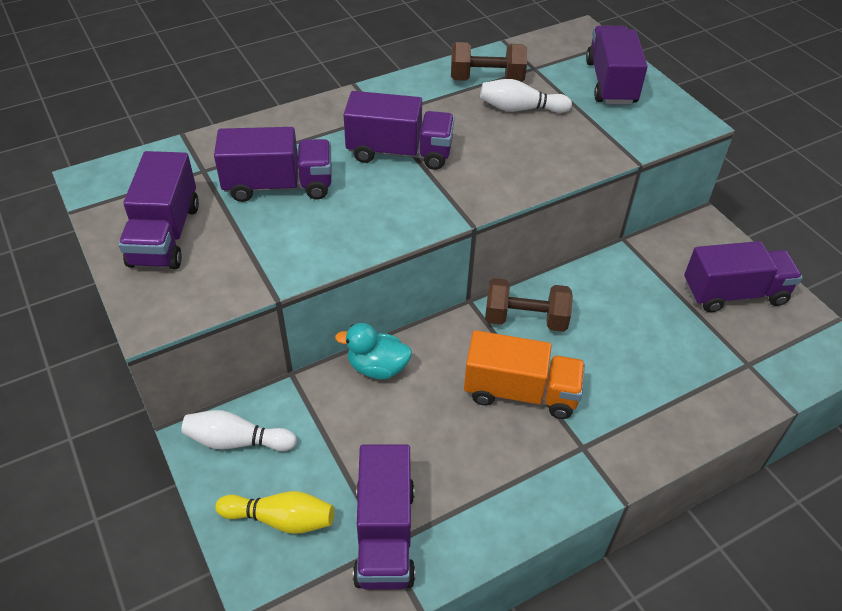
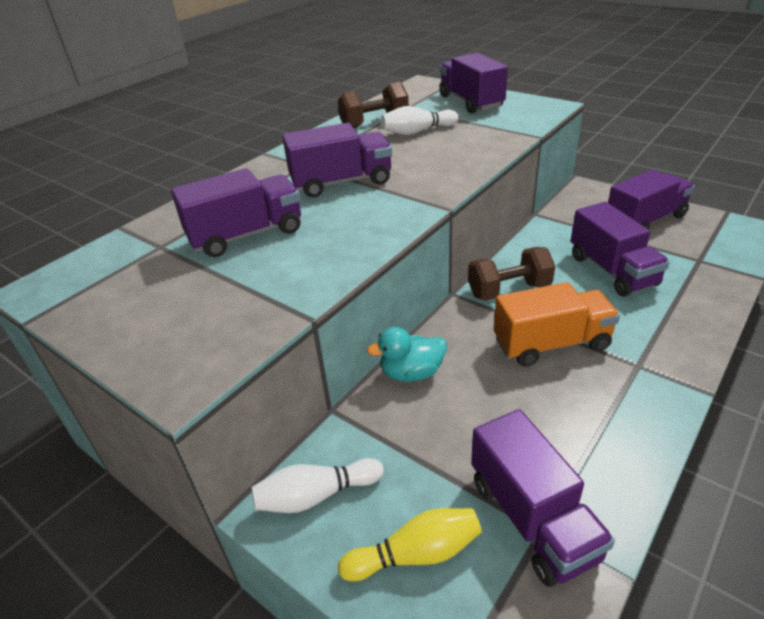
camera: 20 degrees left, 10 degrees down
(165, 235) = (151, 307): purple truck -> purple truck (612, 270)

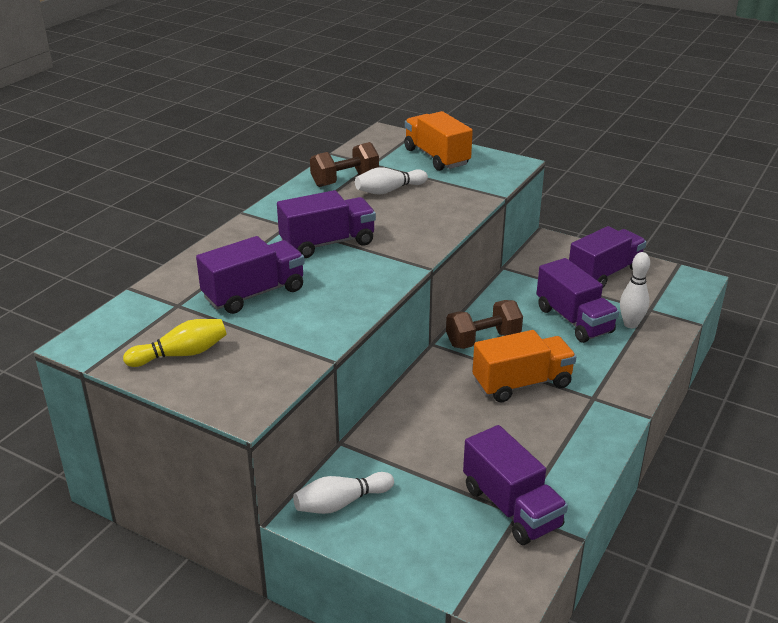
camera: 10 degrees left, 5 degrees down
(411, 373) = (404, 411): turquoise duck -> none
(416, 554) = (426, 534): yellow bowling pin -> yellow bowling pin (181, 354)
(470, 102) = (436, 157): purple truck -> orange truck
(678, 276) = (630, 324): none -> white bowling pin

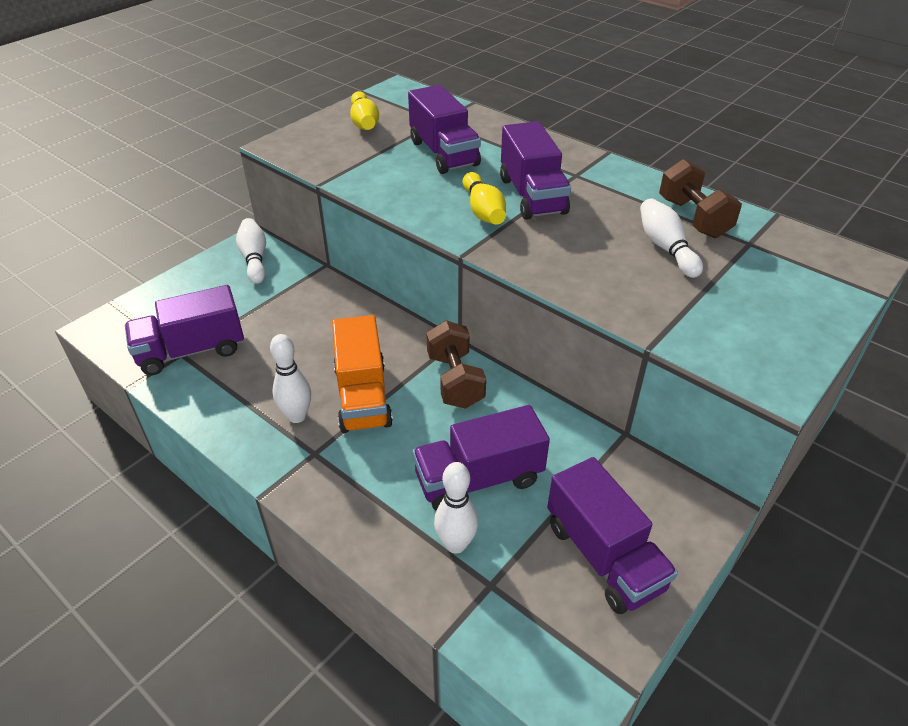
camera: 100 degrees right, 10 degrees up
(359, 264) = (483, 211): none -> yellow bowling pin
(436, 157) = (784, 302): orange truck -> none
(561, 415) = (297, 416): none -> white bowling pin

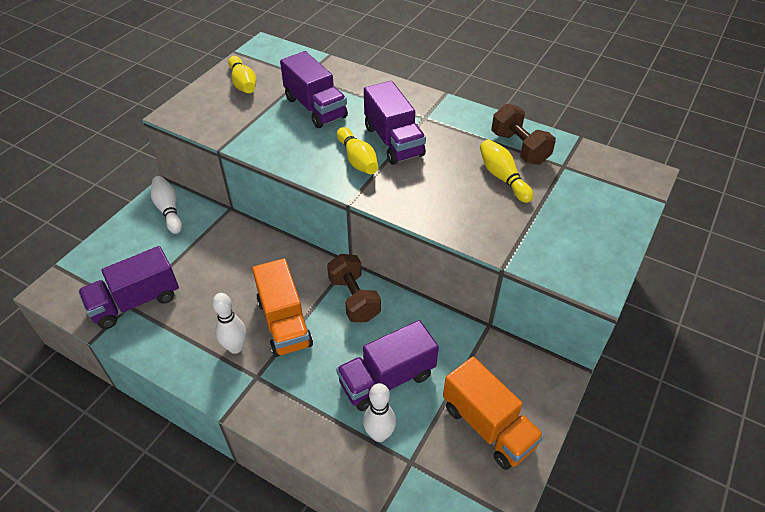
camera: 10 degrees left, 5 degrees up
(603, 556) = (488, 426): purple truck -> orange truck
(665, 248) = (502, 178): white bowling pin -> yellow bowling pin

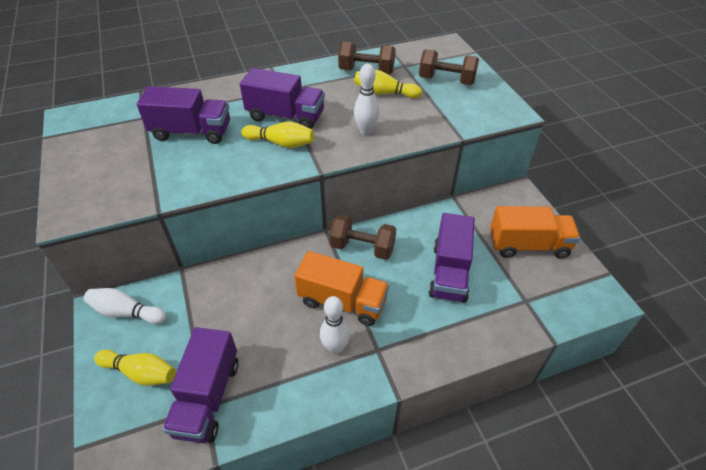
camera: 50 degrees left, 0 degrees up
(243, 83) = (96, 154): yellow bowling pin -> yellow bowling pin (141, 372)
(379, 434) = (491, 304): white bowling pin -> white bowling pin (366, 131)
(581, 207) = (446, 80): none -> brown dumbbell

